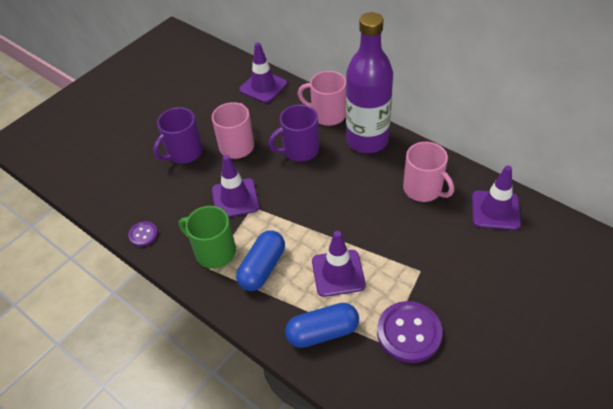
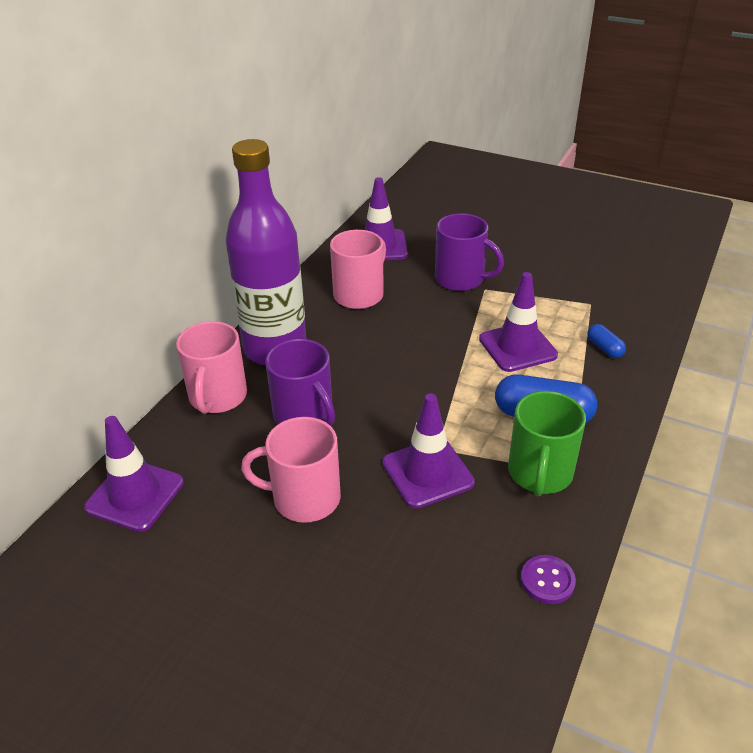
camera: 105 degrees left, 10 degrees down
(184, 153) = (334, 578): purple mug -> purple mug (461, 279)
(322, 332) = (604, 348): blue capsule -> blue capsule, size x0.51
(409, 333) = (568, 290): purple button -> none

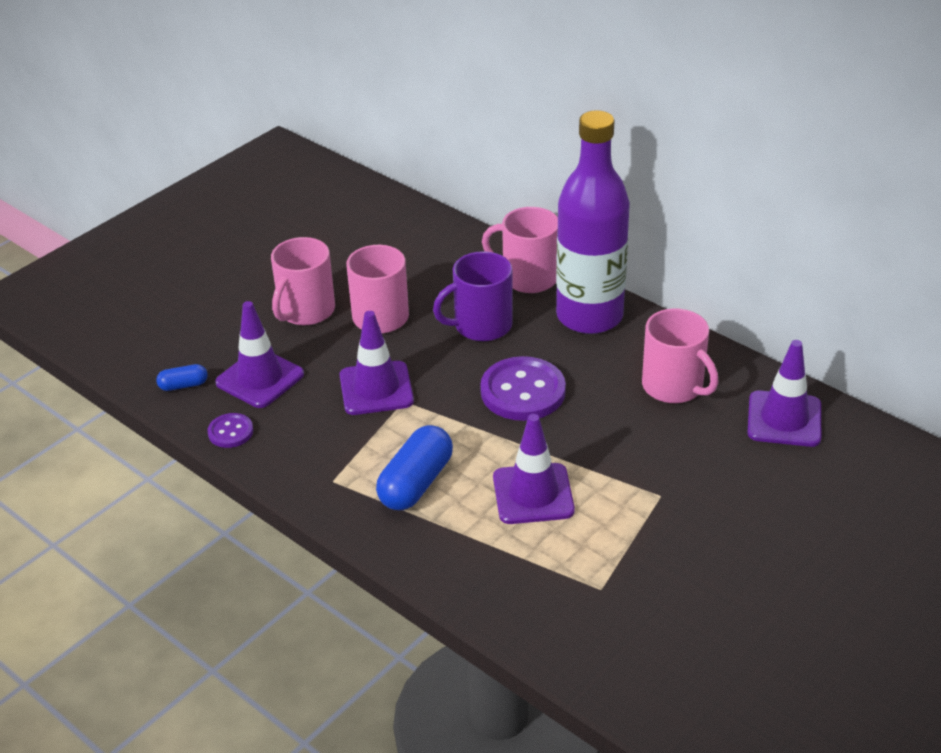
camera: 105 degrees right, 0 degrees up
(135, 495) = (426, 234): purple traffic cone -> purple traffic cone (260, 378)
(309, 574) = (305, 311): none -> pink mug
(395, 372) = (523, 391): none -> purple button
(461, 279) = (688, 478): purple mug -> none
(540, 473) = (341, 459): green mug -> none
(604, 348) = (505, 570): blue capsule -> blue capsule (183, 385)

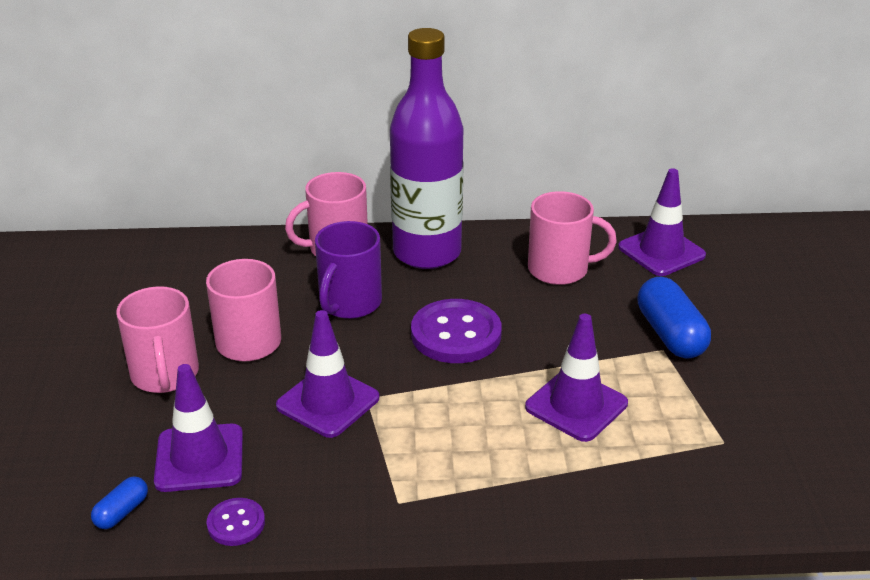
camera: 45 degrees left, 5 degrees down
(416, 483) = (474, 457): blue capsule -> blue capsule (670, 334)

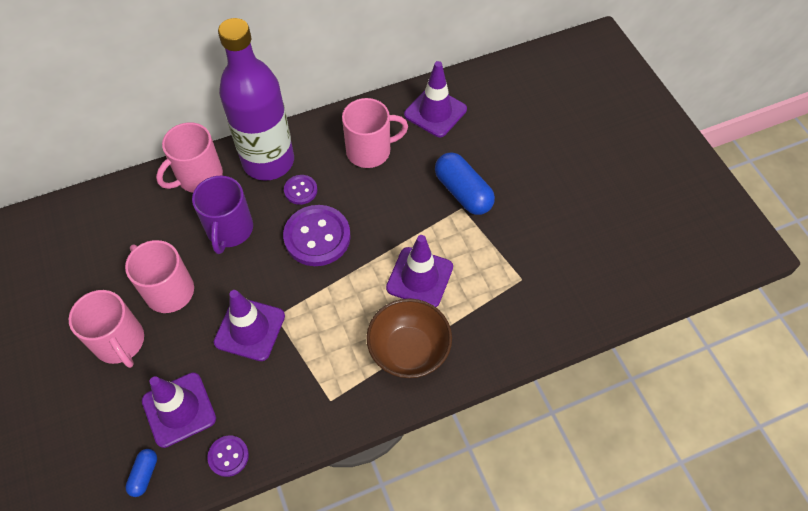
camera: 20 degrees left, 25 degrees up
(454, 287) = (300, 190): none -> purple button
(530, 477) = (409, 350): none -> brown bowl

